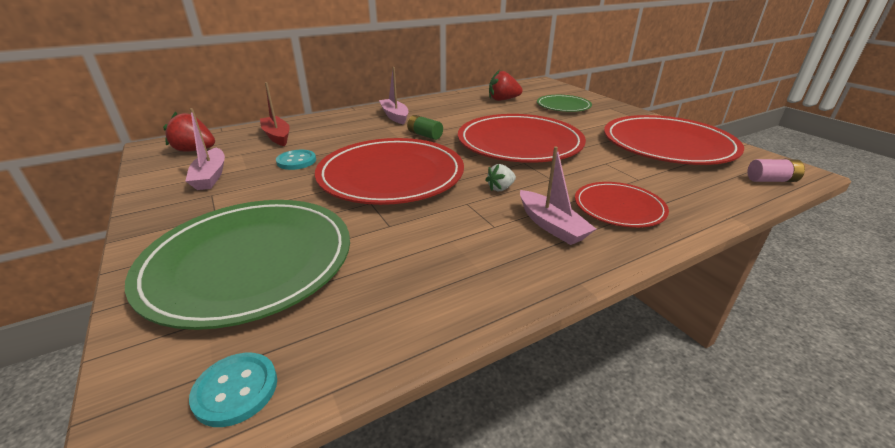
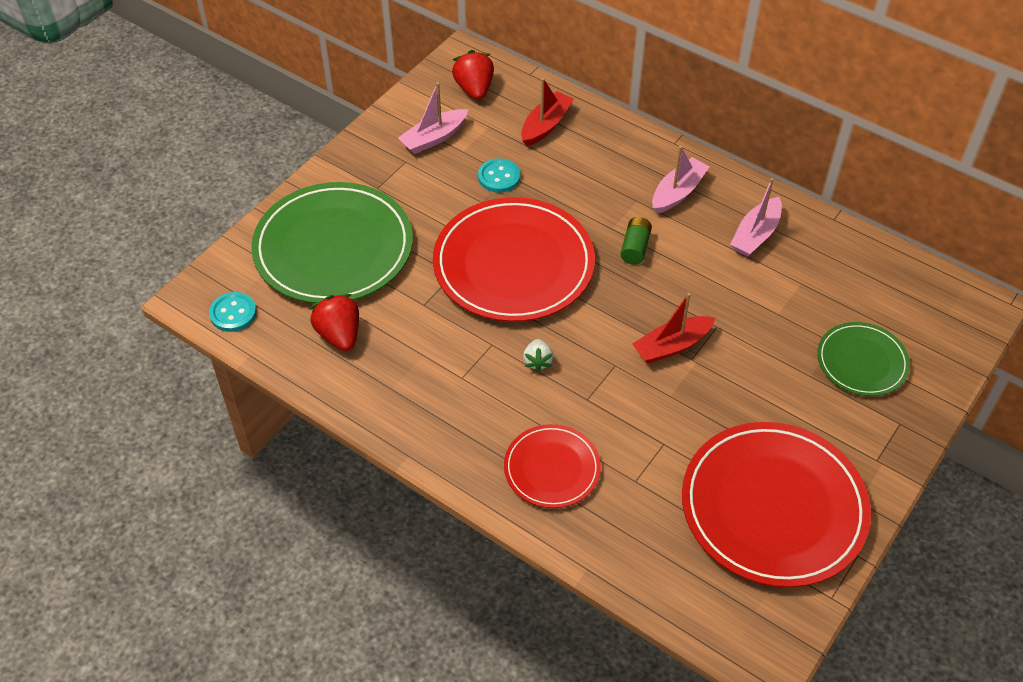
camera: 65 degrees right, 20 degrees up
(500, 188) = (537, 361): white strawberry -> white strawberry turned 120 degrees counterclockwise
(503, 100) = (836, 281): red strawberry -> red strawberry (339, 335)
(519, 143) = (672, 346): red plate -> red boat
(551, 225) = (485, 419): pink boat -> pink boat (755, 235)
(771, 180) = (715, 620): pink battery -> none

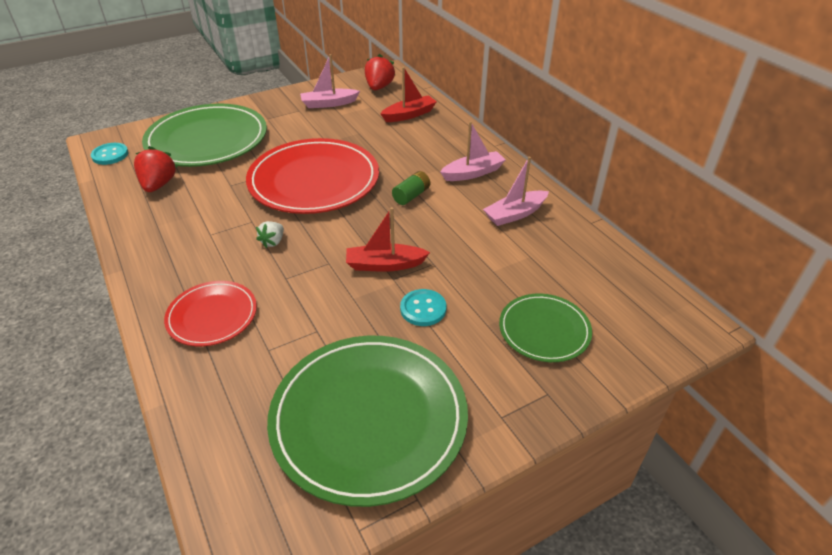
camera: 25 degrees right, 10 degrees down
(499, 177) = (351, 132): turquoise button -> turquoise button (423, 309)
(773, 507) = (369, 419): red plate -> green plate

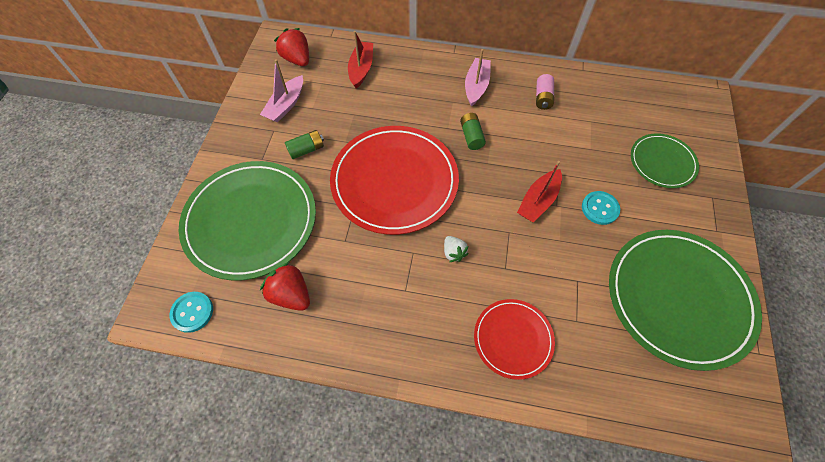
camera: 50 degrees left, 20 degrees up
(297, 130) = (306, 149): none -> green battery
(515, 214) = (543, 98): pink boat -> pink battery

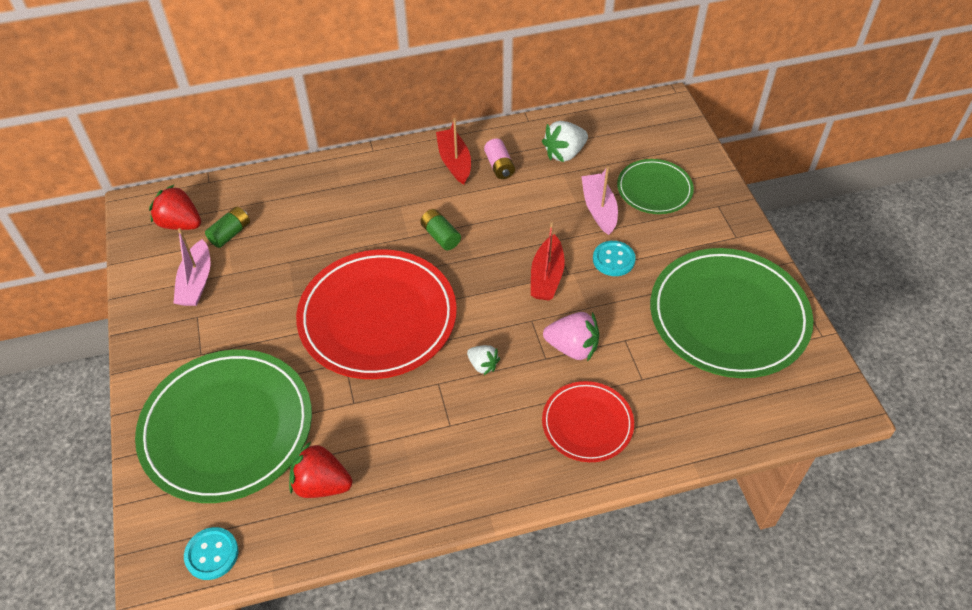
camera: 25 degrees left, 10 degrees down
(306, 149) = (252, 323): green battery -> green battery (230, 233)
(361, 69) = (269, 207): red boat -> red boat (454, 162)
(476, 86) = (418, 179): pink boat -> pink boat (599, 209)
(531, 269) = (572, 347): none -> pink strawberry
(600, 106) = (564, 153): none -> white strawberry

